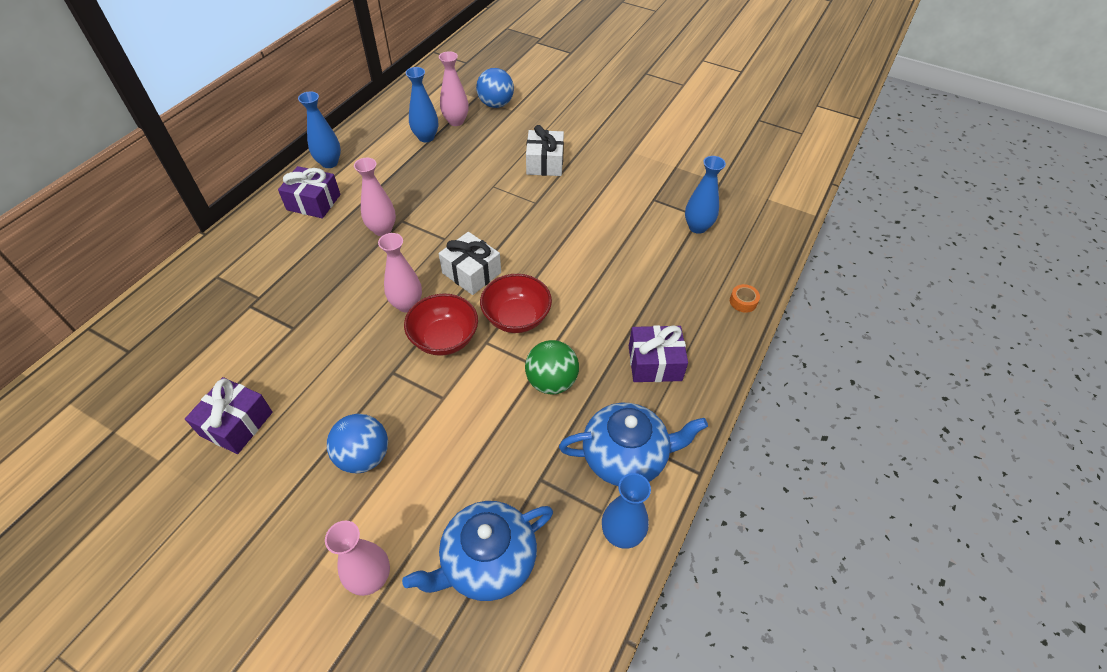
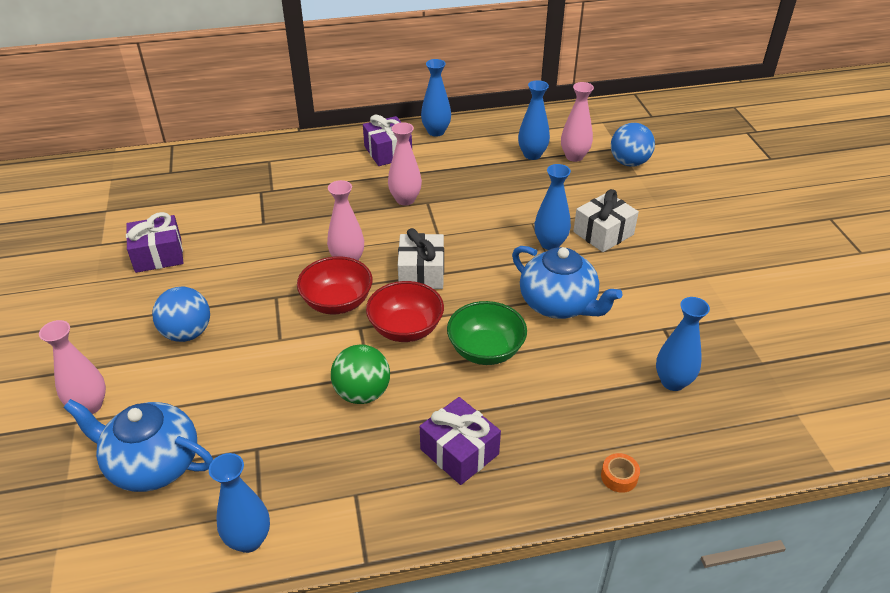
camera: 50 degrees right, 10 degrees down
(524, 192) = (550, 243): none -> blue vase
(583, 290) = (485, 350): none -> green bowl
(625, 457) = (332, 493): blue teapot -> blue teapot (558, 304)

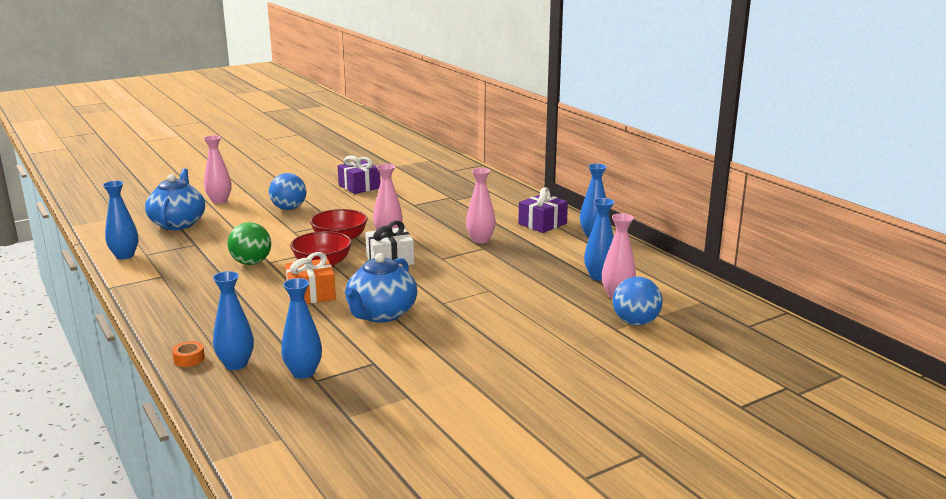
camera: 70 degrees right, 20 degrees down
(459, 451) = (204, 300): purple gift -> none
(485, 350) = (311, 294): green bowl -> orange gift
(550, 243) = (463, 301): blue vase -> blue vase (236, 364)
(603, 233) = (498, 322): white gift -> none

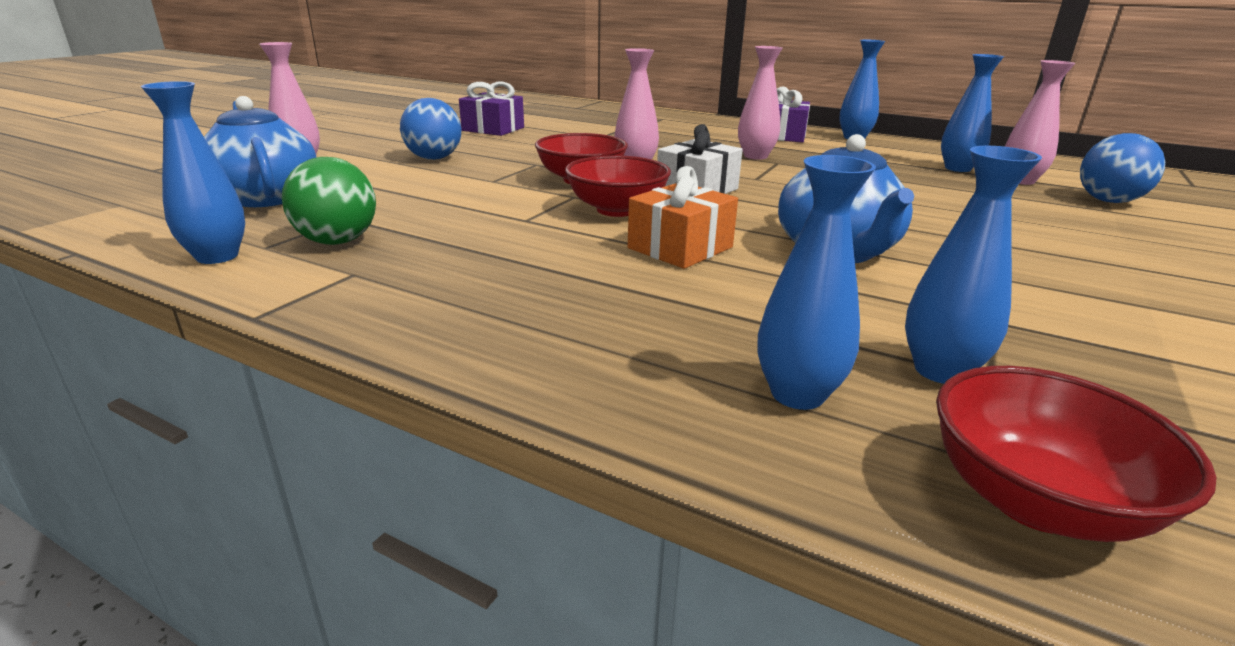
camera: 30 degrees left, 5 degrees up
(189, 359) = (684, 414): orange tape -> none
(243, 412) = (1035, 500): none -> red bowl
(251, 263) = (496, 225): green ball -> green ball (337, 241)

